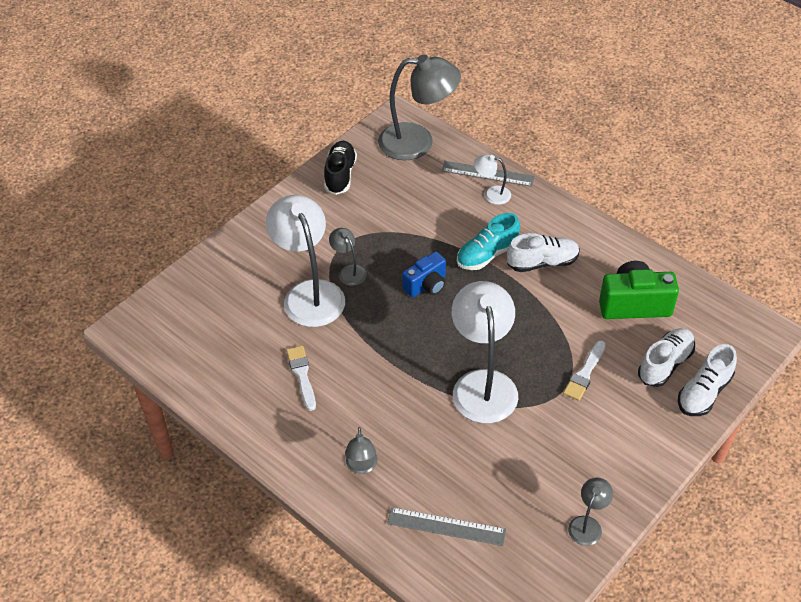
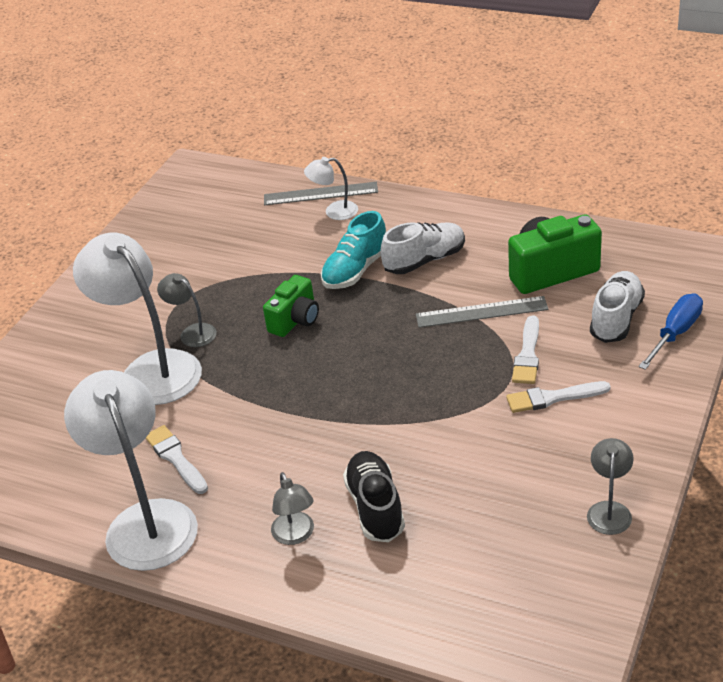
camera: 15 degrees left, 10 degrees down
(340, 175) = (142, 240): black shoe -> black shoe (375, 507)
(418, 142) = (224, 185): grey lamp -> none
(426, 285) = (295, 320): blue camera -> green camera
(446, 527) = (434, 568): grey ruler -> grey ruler (481, 312)
(483, 384) = (410, 401): white lamp -> white lamp (145, 520)
(587, 417) = (553, 398): none -> white brush
(704, 392) = (675, 333): white shoe -> blue screwdriver

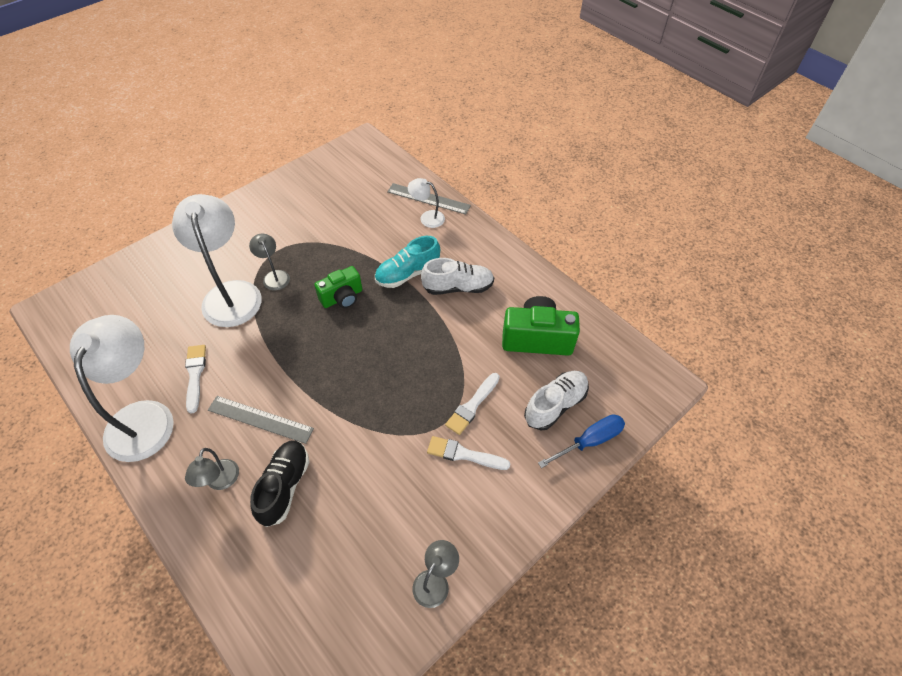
camera: 20 degrees right, 15 degrees up
(481, 312) = (466, 351): grey ruler -> grey ruler (260, 419)

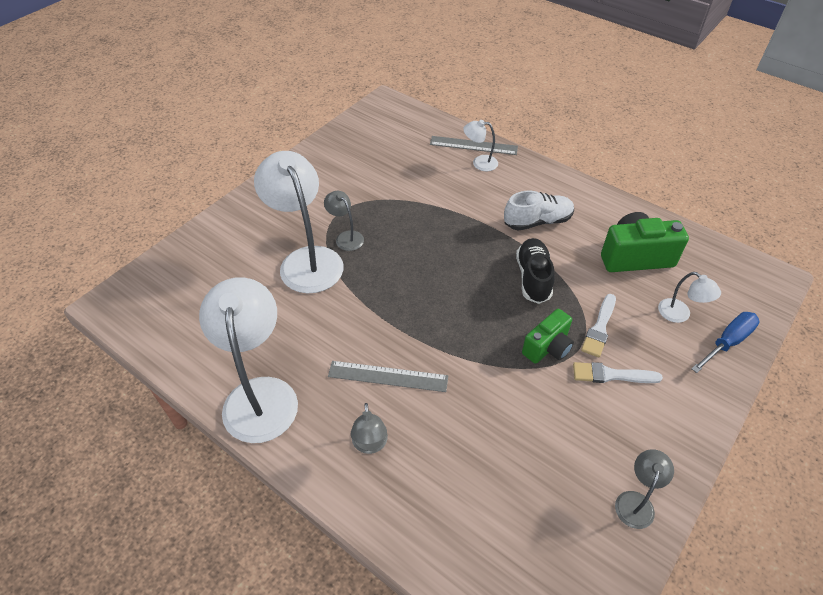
camera: 10 degrees left, 5 degrees down
(195, 375) = (300, 344): white brush -> none
(284, 486) = (441, 438): black shoe -> black shoe (533, 278)
(342, 297) = (425, 247): green camera -> green camera (547, 347)
(408, 274) = (482, 216): turquoise shoe -> none
(555, 405) = (680, 315): white shoe -> white lamp

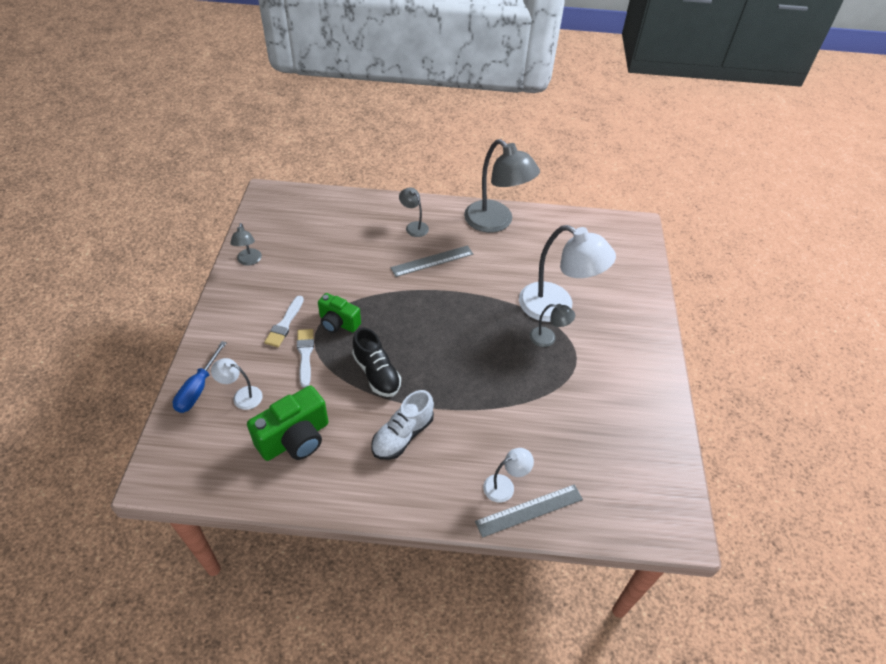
camera: 145 degrees right, 0 degrees up
(260, 394) = (496, 222): white lamp -> grey lamp
(547, 347) = (338, 323): green camera -> green camera turned 75 degrees counterclockwise
(611, 375) = (285, 324): white brush -> white brush turned 135 degrees clockwise

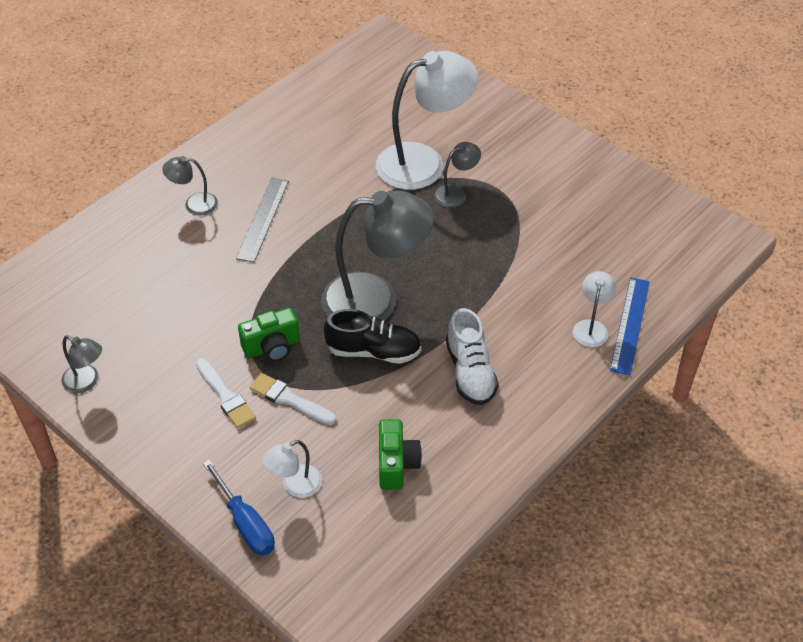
camera: 50 degrees left, 0 degrees up
(295, 439) = (396, 464): green camera -> green camera, size x0.65
(496, 222) = (262, 135): grey lamp -> grey lamp (375, 300)
(529, 510) = (630, 325): grey ruler -> blue ruler

